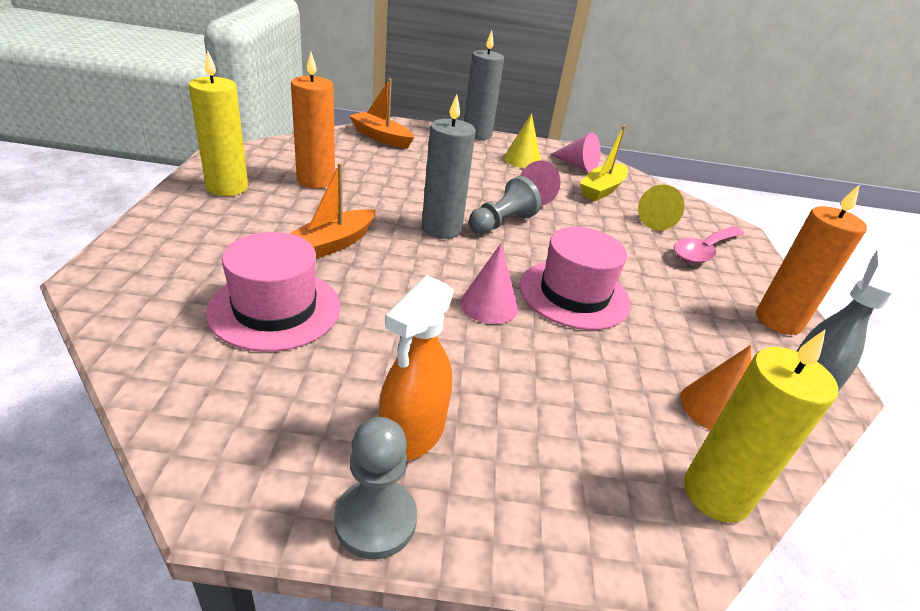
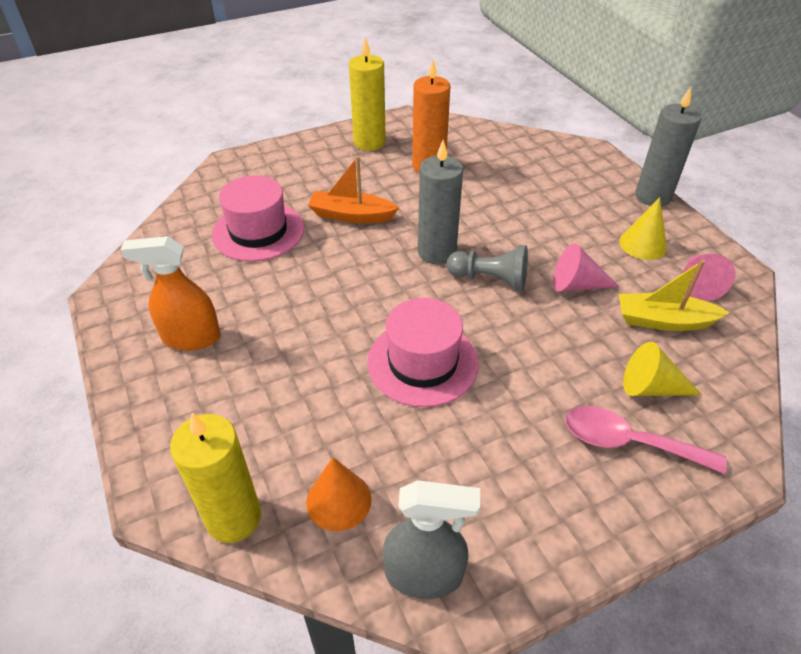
camera: 65 degrees right, 10 degrees up
(375, 520) = (119, 352): grey pawn -> none
(381, 137) = (549, 155): orange boat -> none
(489, 305) = (355, 319): pink cone -> none
(778, 321) = (543, 539): orange candle -> none

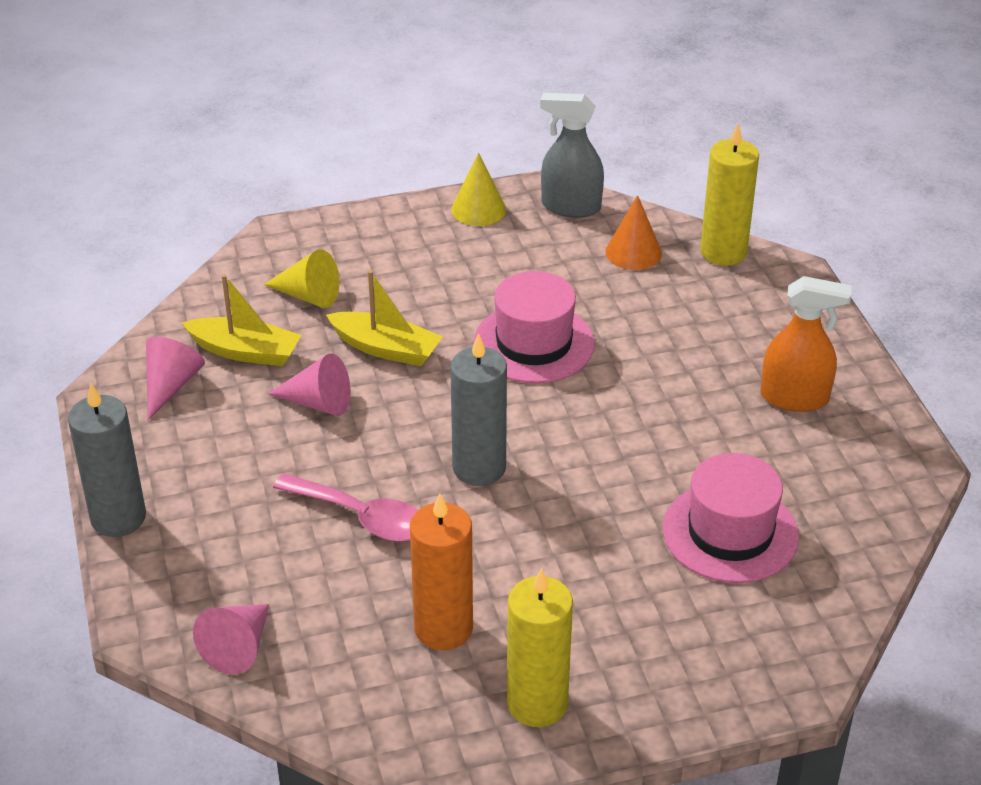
camera: 170 degrees left, 5 degrees down
(351, 215) = (590, 543): orange boat -> none
(490, 279) = (422, 423): grey pawn -> none
(535, 147) = (238, 647): none -> pink cone
(549, 339) = (386, 348): none -> yellow boat
(629, 442) = (360, 259): pink spoon -> pink spoon (361, 517)
(643, 244) = (195, 444): yellow cone -> yellow cone (478, 209)

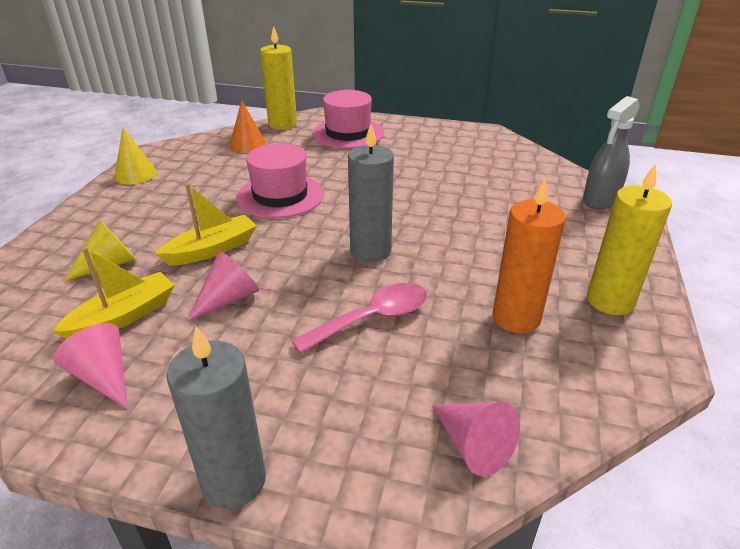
camera: 60 degrees left, 5 degrees down
(570, 207) = (182, 148): grey spray bottle -> grey spray bottle (600, 200)
(730, 532) = (499, 189): pink hat -> pink hat (348, 133)
(795, 398) = (412, 142): orange spray bottle -> none

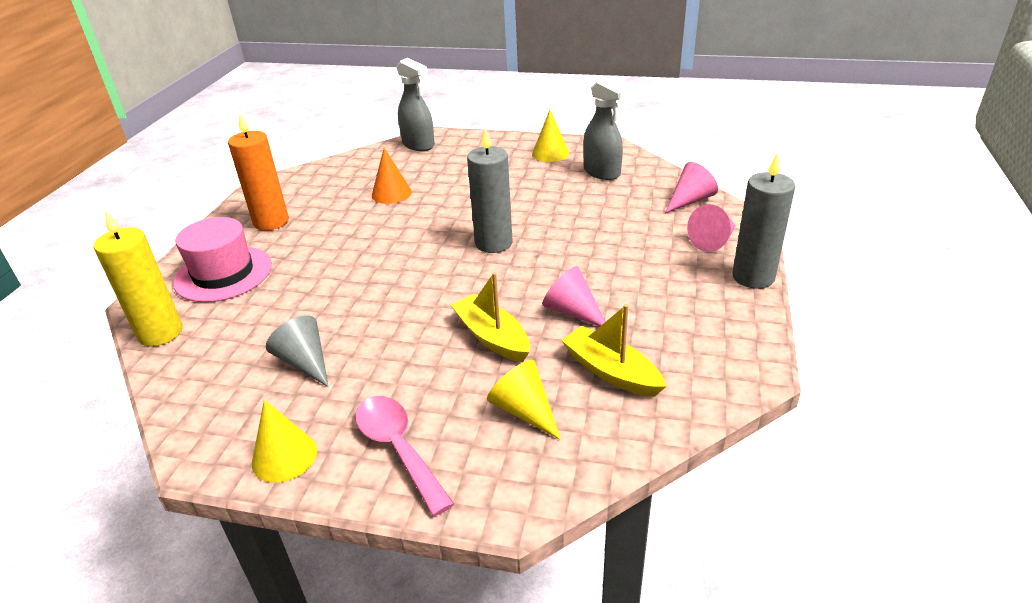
camera: 90 degrees left, 0 degrees up
(103, 376) = (689, 361): pink cone -> pink cone (713, 241)
(225, 172) = (305, 362): none -> grey cone
(247, 144) = (220, 356): orange cone -> orange cone (391, 193)
(280, 196) = (380, 307): pink hat -> none
(372, 319) = (586, 237): pink spoon -> pink spoon (398, 449)
(516, 318) = (574, 184): orange candle -> orange candle (271, 222)
(558, 349) = (602, 172): none -> grey spray bottle
(610, 301) = (550, 153): yellow candle -> yellow cone

